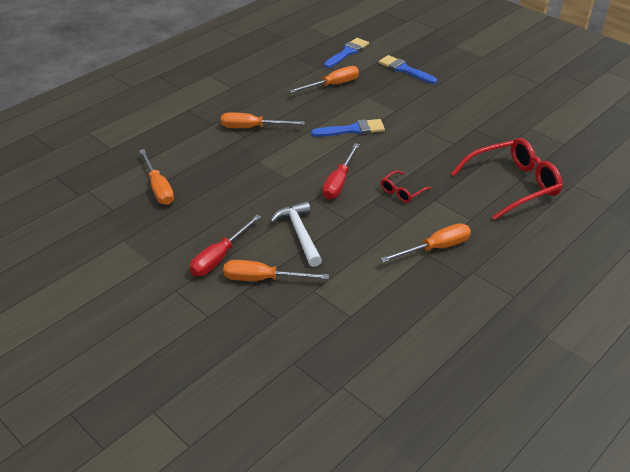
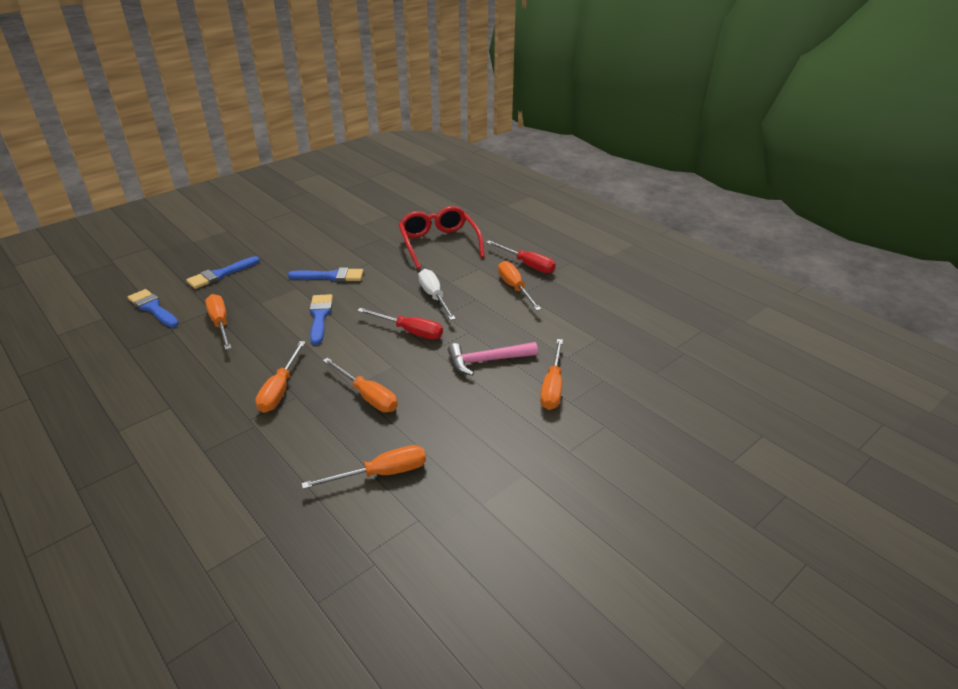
camera: 85 degrees left, 5 degrees down
(220, 257) = (518, 417): red screwdriver -> red screwdriver (527, 265)
(246, 170) = (367, 396): none -> orange screwdriver
(299, 234) = (487, 361): white hammer -> pink hammer
(402, 191) = (434, 297): red glasses -> white screwdriver
(420, 125) = (331, 276): none -> blue brush

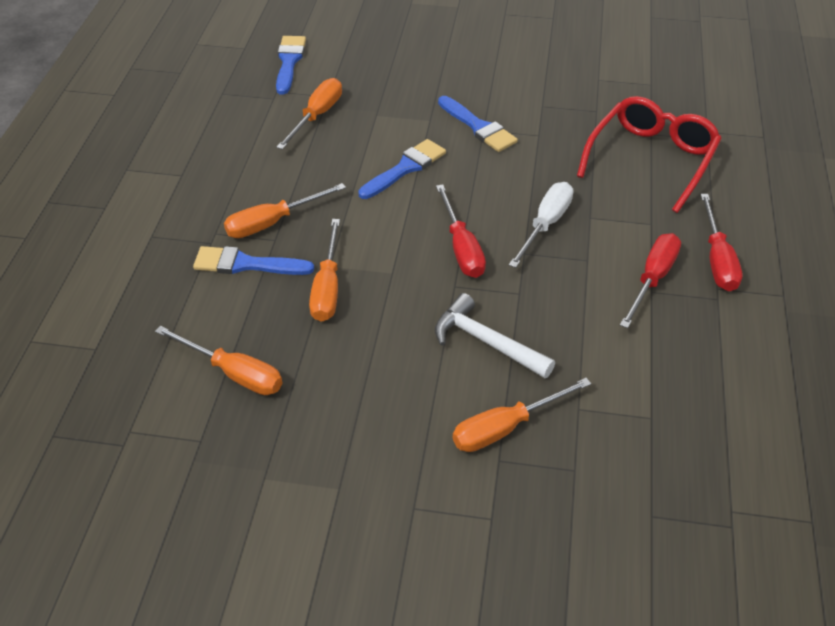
camera: 50 degrees right, 10 degrees up
(220, 274) = (385, 59): blue brush -> blue brush (246, 264)
(487, 361) = (486, 342): pink hammer -> white hammer
(515, 288) = (652, 279): orange screwdriver -> red screwdriver

